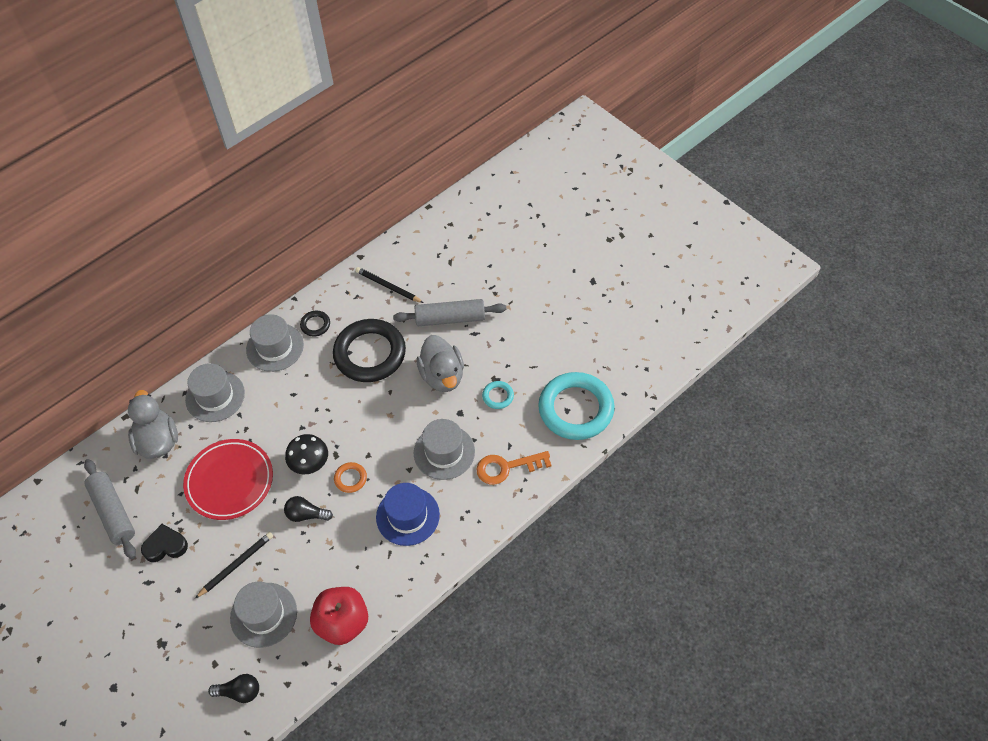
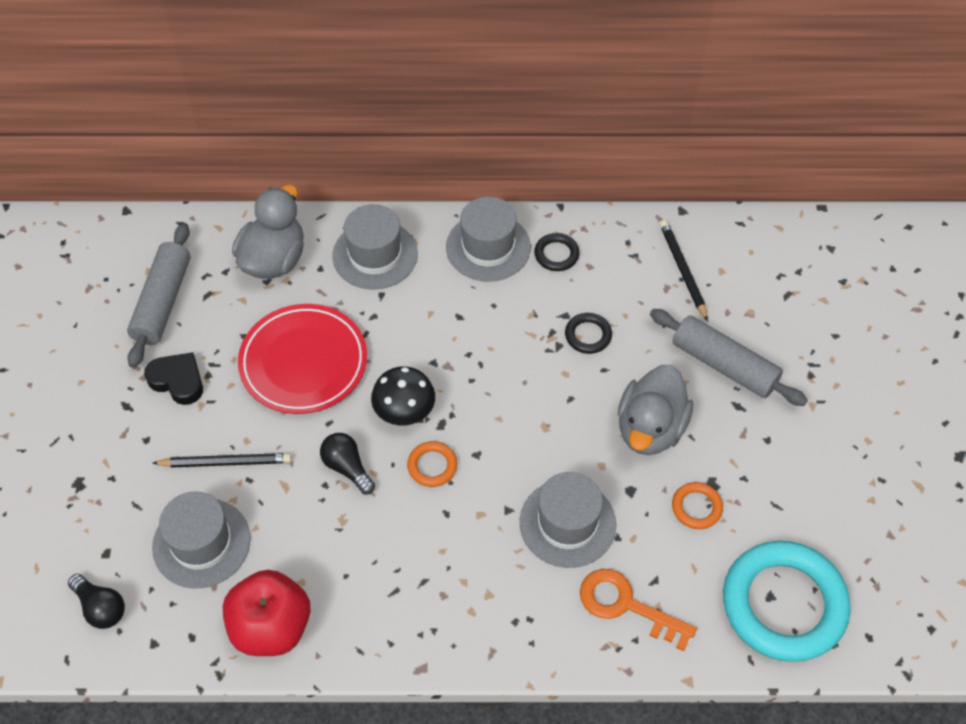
camera: 40 degrees right, 0 degrees up
(370, 354) = (588, 335): black ring -> black ring, size x0.42
(407, 516) = (455, 565): blue hat -> none
(498, 396) = (696, 507): turquoise ring -> orange ring

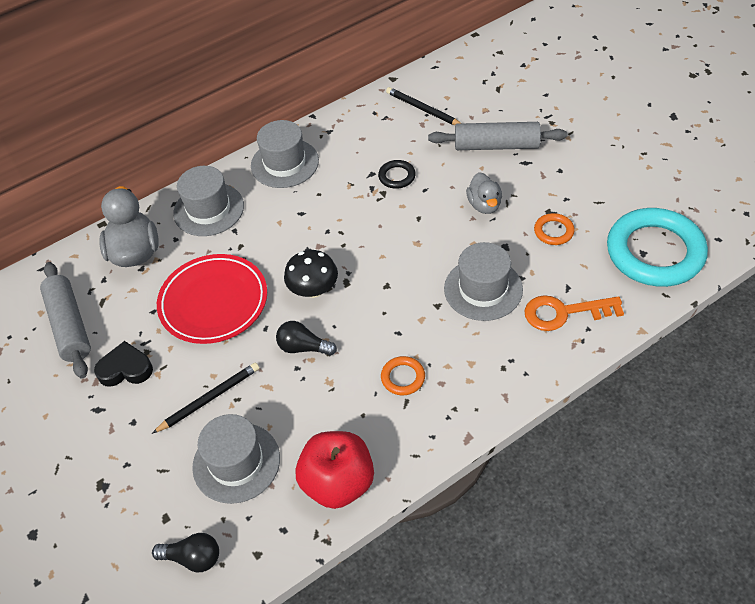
camera: 30 degrees left, 5 degrees down
(432, 466) = (362, 310): orange ring -> orange ring (403, 377)
(556, 254) = (334, 143): black ring -> none
(650, 428) = (484, 205): grey duck -> grey duck, size x0.61

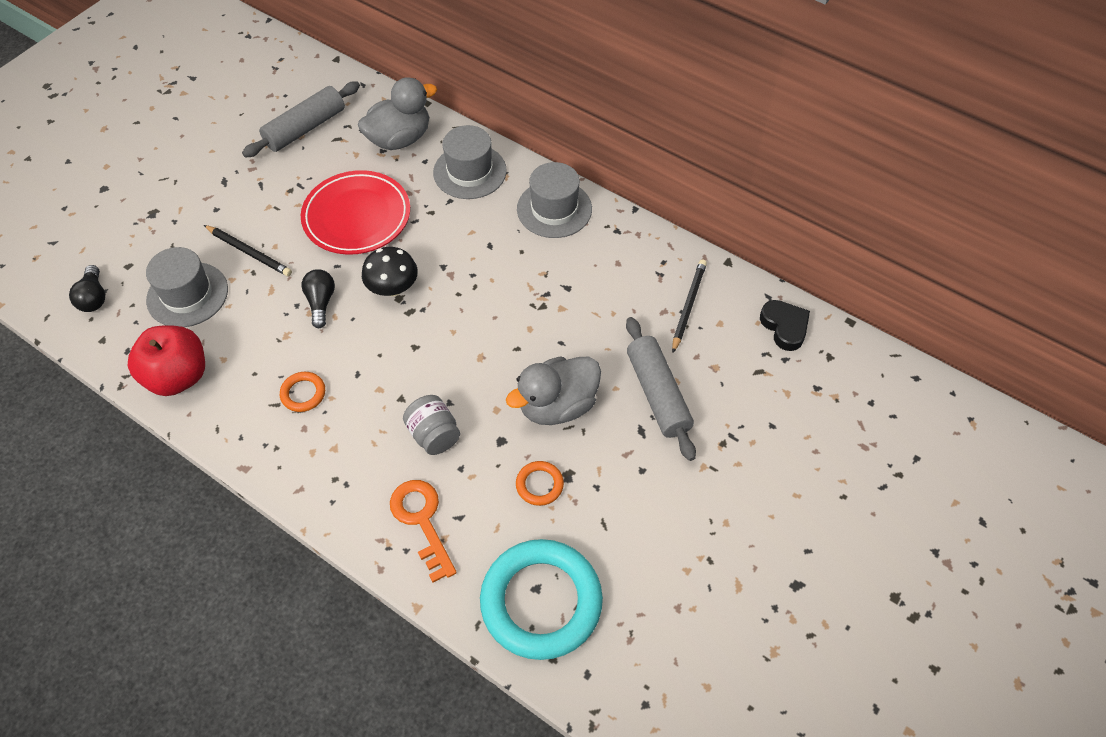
camera: 65 degrees right, 5 degrees up
(125, 369) = (268, 183): black heart -> black heart (784, 327)
(397, 176) = (571, 311): black ring -> none
(483, 289) = (434, 435): grey hat -> grey jar
(484, 205) = (557, 405): grey duck -> grey duck, size x1.64

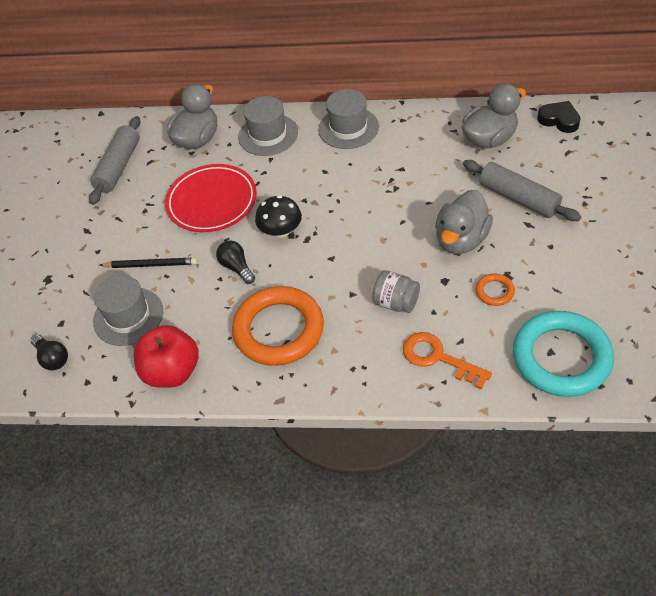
camera: 25 degrees left, 5 degrees down
(303, 393) = (278, 330): orange ring -> orange ring, size x2.37
(688, 306) = (489, 139): black pencil -> grey duck

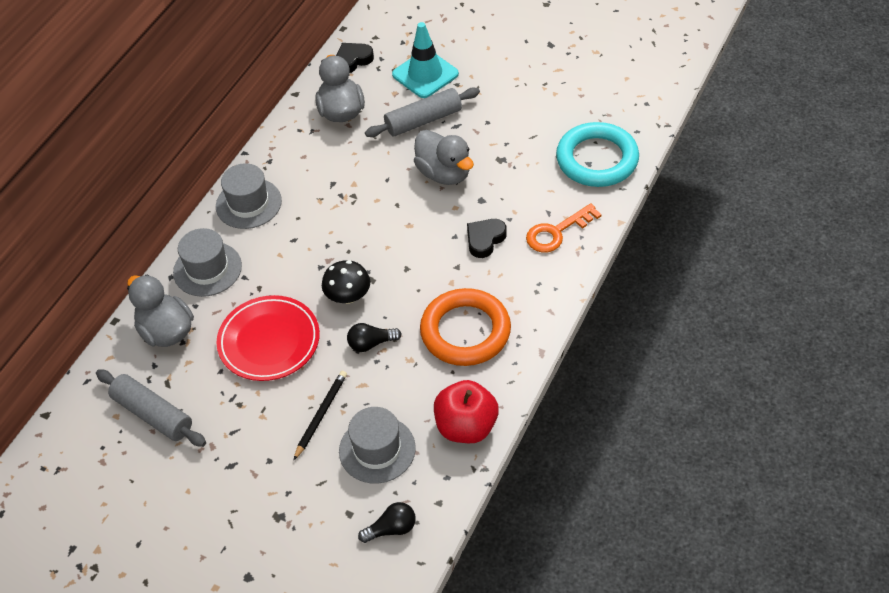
camera: 70 degrees left, 0 degrees up
(396, 302) = (485, 240): grey jar -> black heart
(494, 291) = (512, 173): orange ring -> none
(579, 175) = (425, 74): none -> turquoise traffic cone

